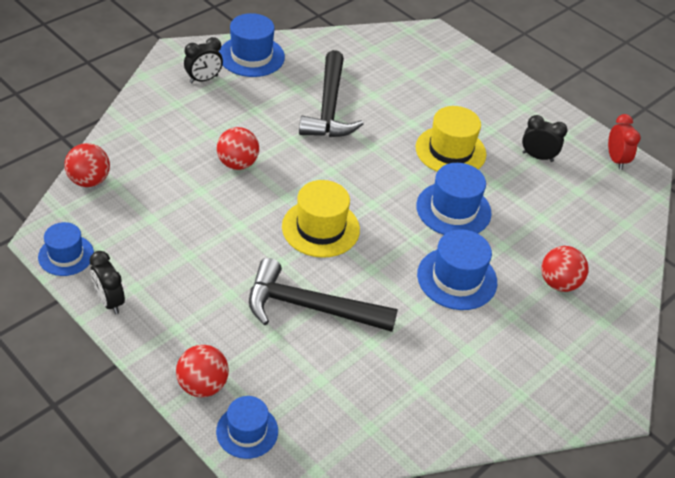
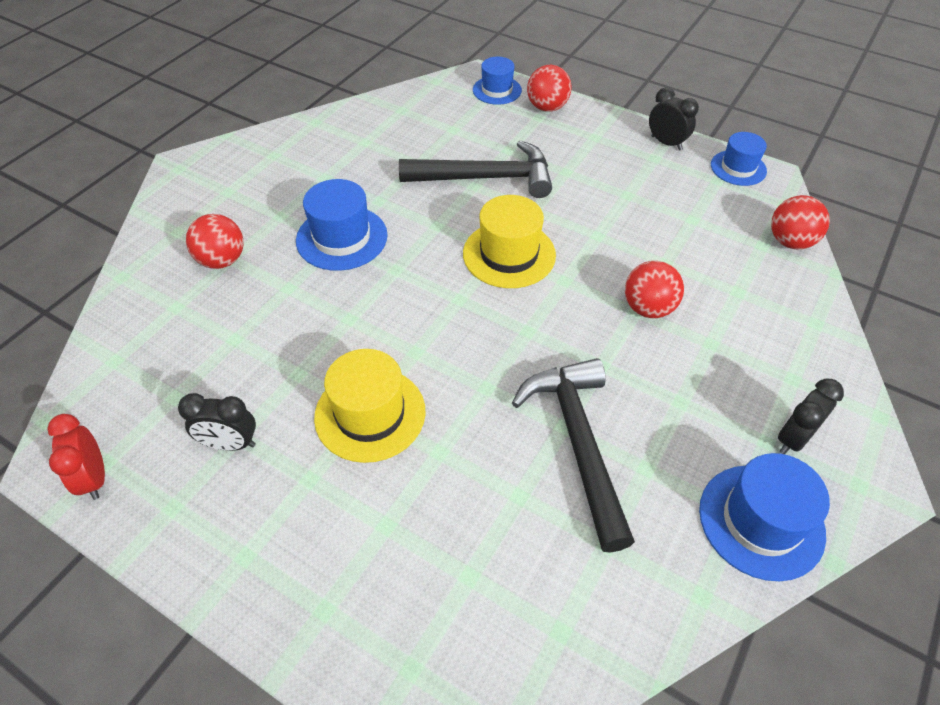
camera: 170 degrees right, 5 degrees up
(453, 209) = (355, 319): blue hat -> none

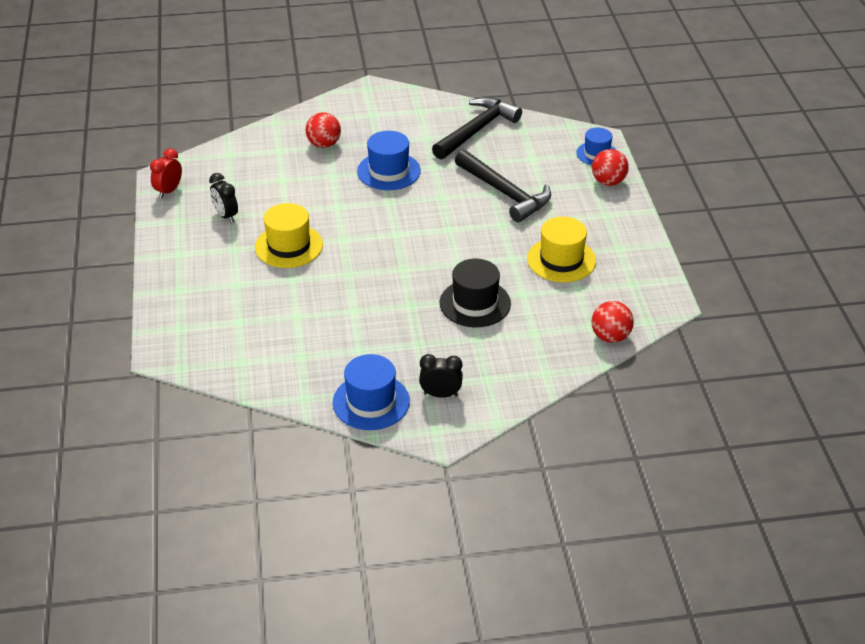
camera: 50 degrees right, 10 degrees down
(509, 254) = (452, 234): yellow hat -> yellow hat (561, 260)
(578, 442) = (349, 320): black hammer -> black hammer (477, 130)
(648, 308) = (475, 303): red ball -> black hat
(666, 143) = (642, 246): black clock -> none
(738, 168) = (659, 287): blue hat -> none

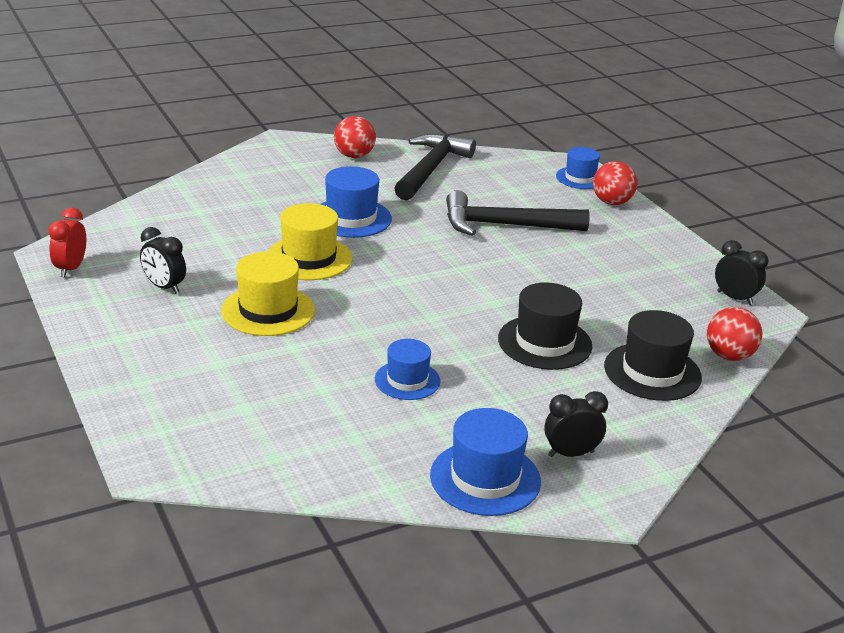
camera: 20 degrees left, 10 degrees down
(324, 144) = (254, 199): red ball -> red ball (354, 156)
(358, 318) = (407, 380): none -> blue hat
(505, 193) = (504, 225): black hammer -> black hammer turned 150 degrees clockwise
(541, 340) = (652, 372): none -> black hat
(561, 260) = (615, 284): yellow hat -> yellow hat (309, 258)
(650, 287) = (734, 298): none -> black clock

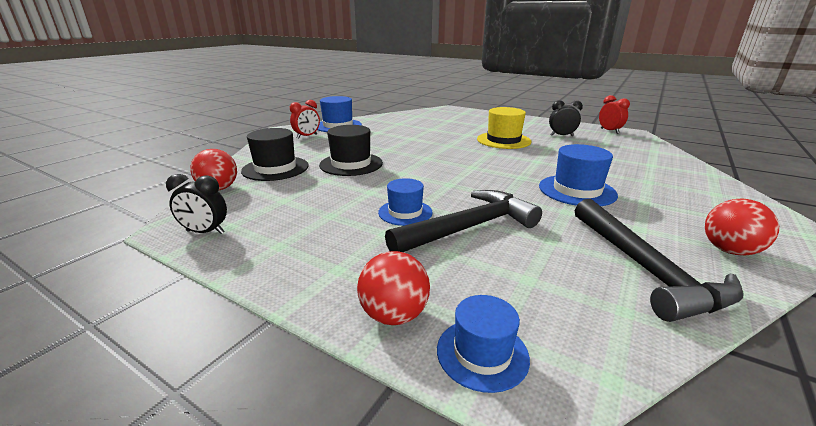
camera: 150 degrees right, 5 degrees down
(309, 258) = (539, 162): yellow hat -> none
(407, 380) = (402, 137): blue hat -> blue hat (405, 212)
(571, 454) = (307, 136): black clock -> red clock

